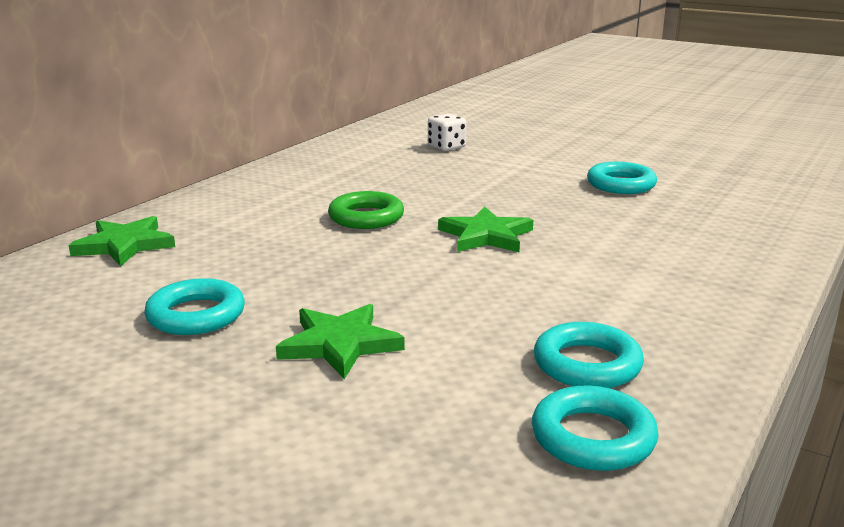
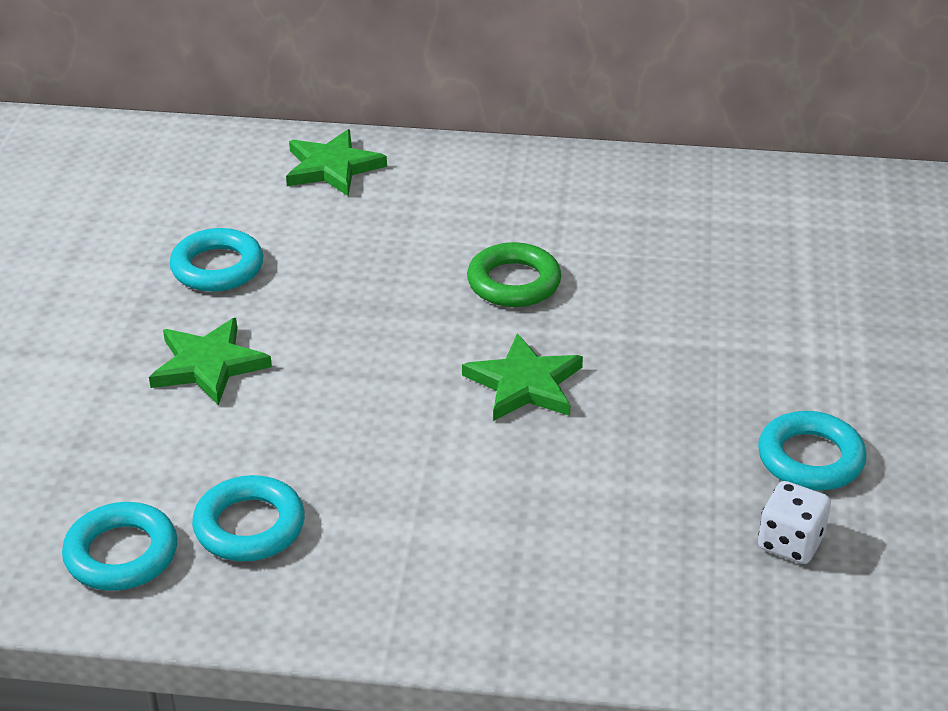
camera: 65 degrees right, 15 degrees up
(446, 147) = (827, 265): white dice -> white dice (790, 543)

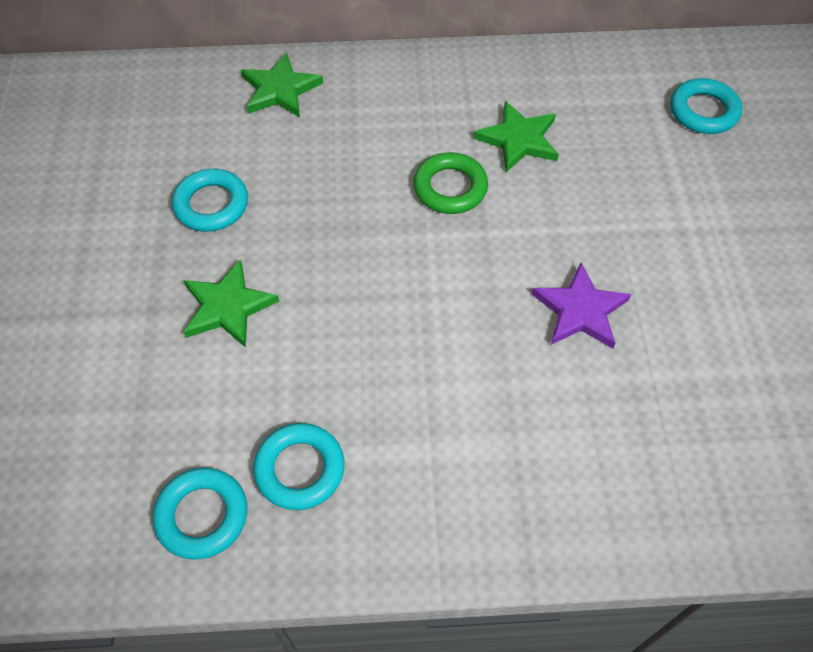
camera: 10 degrees left, 20 degrees up
(524, 384) = (482, 289): green star -> green star (518, 139)
(641, 418) = (580, 310): none -> purple star
(790, 543) = (721, 417): white dice -> none
(810, 458) = (716, 331): turquoise ring -> turquoise ring (703, 111)

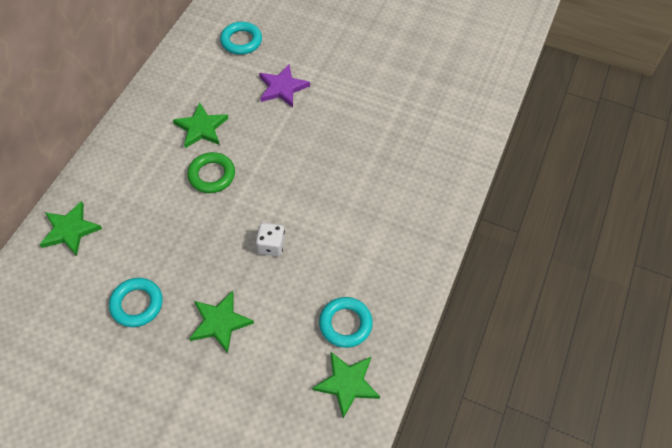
camera: 65 degrees left, 0 degrees up
(202, 515) = (347, 383): turquoise ring -> green star
(379, 311) = (271, 245): none -> white dice
(580, 310) = (326, 156): purple star -> purple star (282, 88)

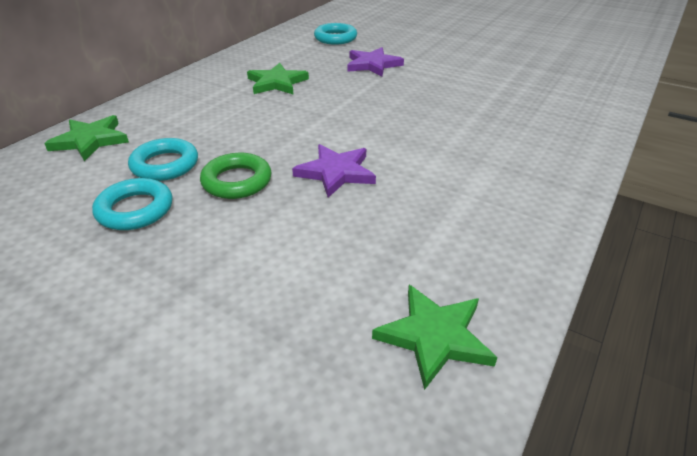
camera: 10 degrees right, 20 degrees down
(212, 175) = (277, 113): green ring -> green ring (237, 181)
(220, 322) = (243, 239): green star -> none
(271, 245) = (336, 172): white dice -> purple star
(345, 324) = (435, 260): turquoise ring -> turquoise ring (165, 165)

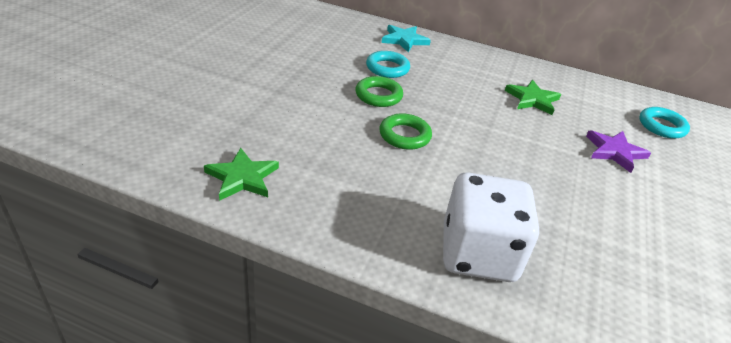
camera: 75 degrees right, 0 degrees up
(90, 140) = (404, 40): green star -> turquoise star
(135, 210) = (338, 66): turquoise ring -> none
(336, 172) = (404, 135): purple star -> green ring
(533, 157) = (478, 254): none -> white dice

